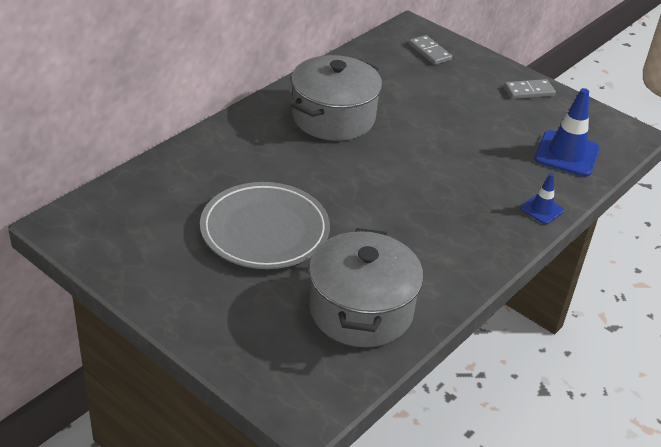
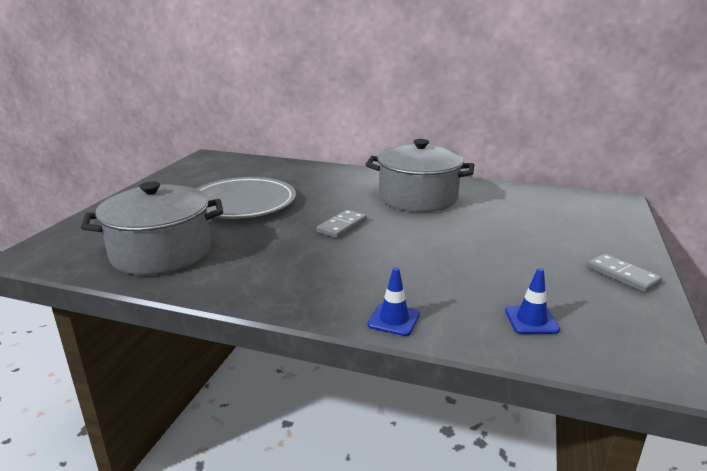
camera: 70 degrees right, 15 degrees down
(429, 52) = (591, 214): grey domino -> grey domino (342, 226)
(566, 154) = (531, 320): blue traffic cone -> blue traffic cone, size x0.55

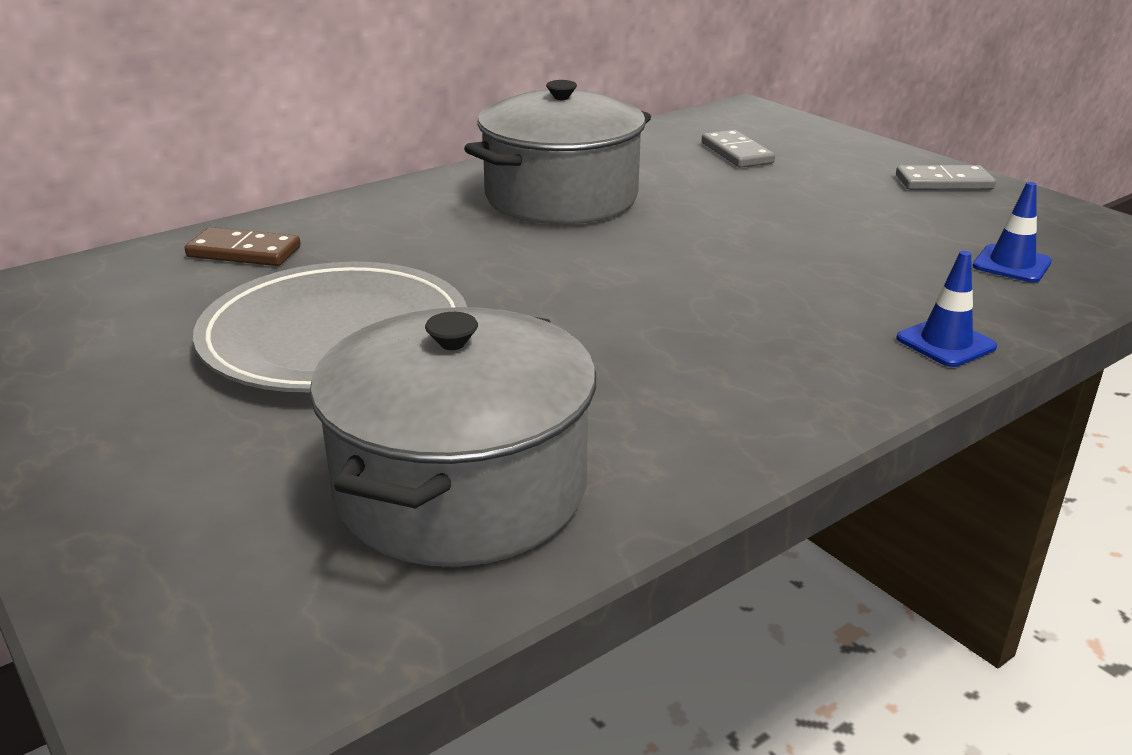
camera: 55 degrees left, 5 degrees up
(287, 171) = (244, 252): none -> brown domino
(342, 226) = (587, 282): grey domino -> grey domino (736, 153)

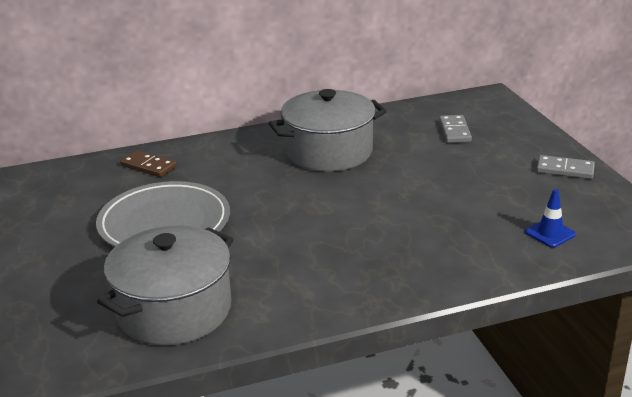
camera: 20 degrees right, 0 degrees up
(945, 343) = (463, 276): blue traffic cone -> none

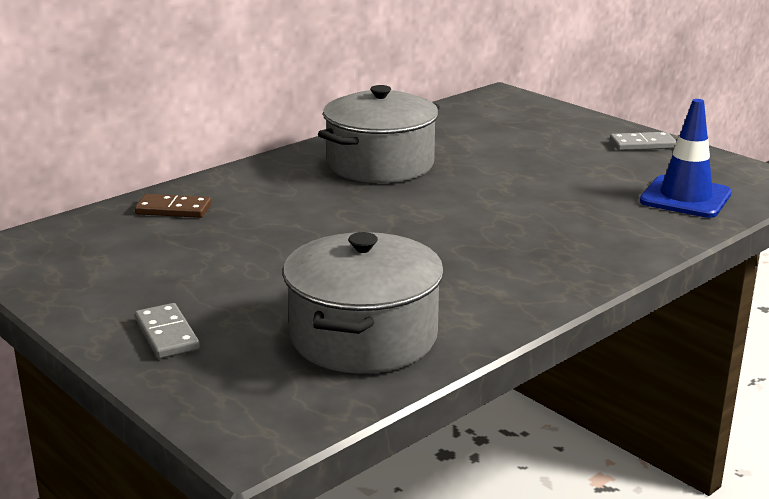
camera: 25 degrees left, 5 degrees down
(164, 223) = (257, 260): grey plate -> none
(454, 131) = (497, 128): grey domino -> grey domino (166, 334)
(550, 233) = (685, 197): blue traffic cone -> blue traffic cone, size x1.82

